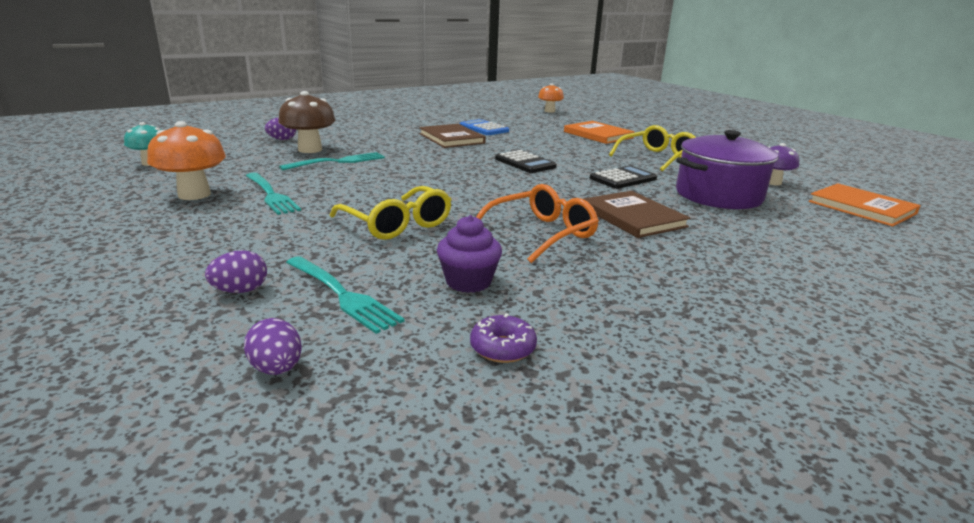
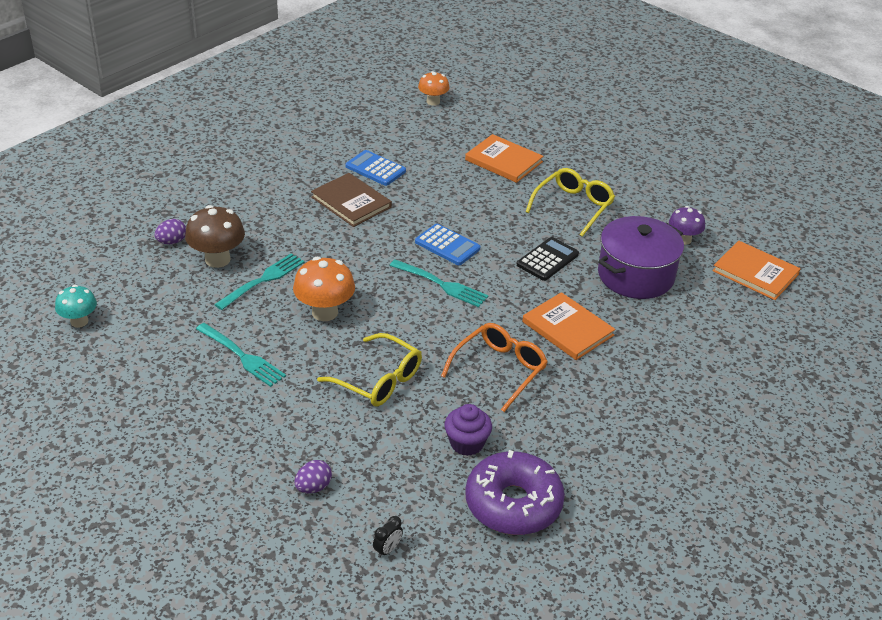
camera: 15 degrees left, 15 degrees up
(194, 195) = (173, 370): orange mushroom -> orange mushroom (325, 312)
(277, 369) = (387, 550): purple egg -> black clock
(342, 295) = (386, 476): turquoise fork -> turquoise fork (441, 284)
(502, 348) = (513, 504): purple donut -> purple donut, size x2.31
(525, 163) = (447, 245): black calculator -> blue calculator
(633, 217) = (567, 328): brown book -> orange book

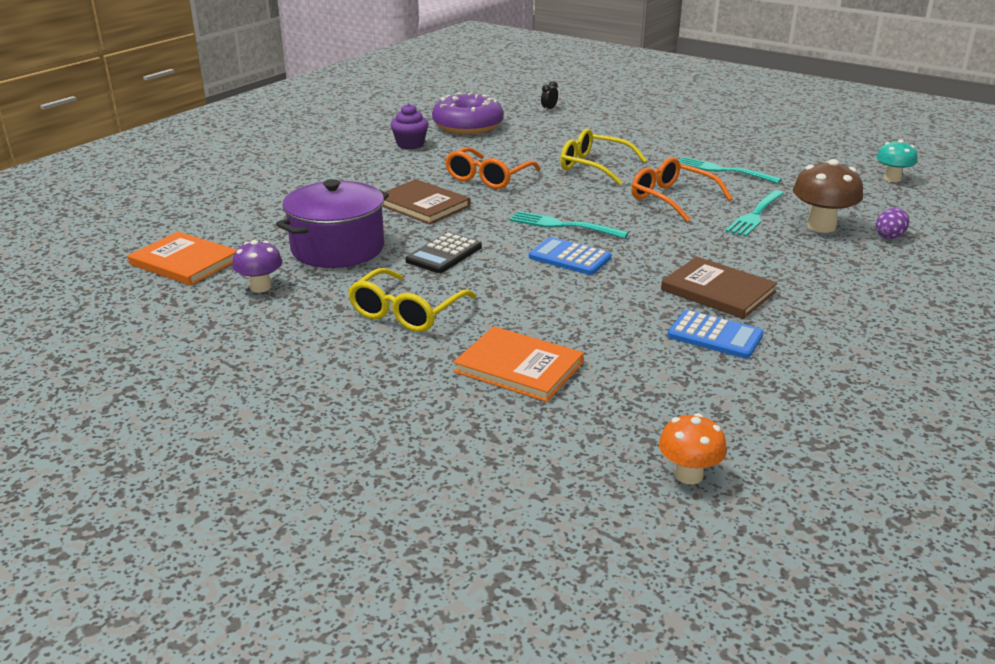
camera: 175 degrees right, 10 degrees down
(313, 487) = (613, 124): purple egg -> none
(325, 312) = (672, 199): orange mushroom -> orange glasses
(467, 443) = (508, 144): purple cupcake -> purple cupcake (410, 144)
(567, 328) = (423, 205): orange book -> brown book

